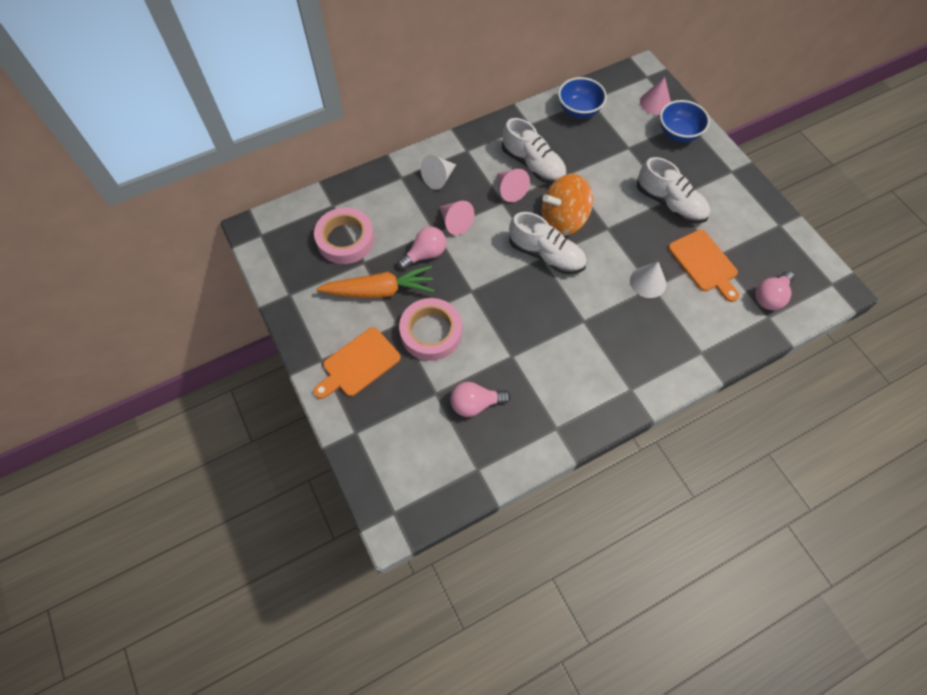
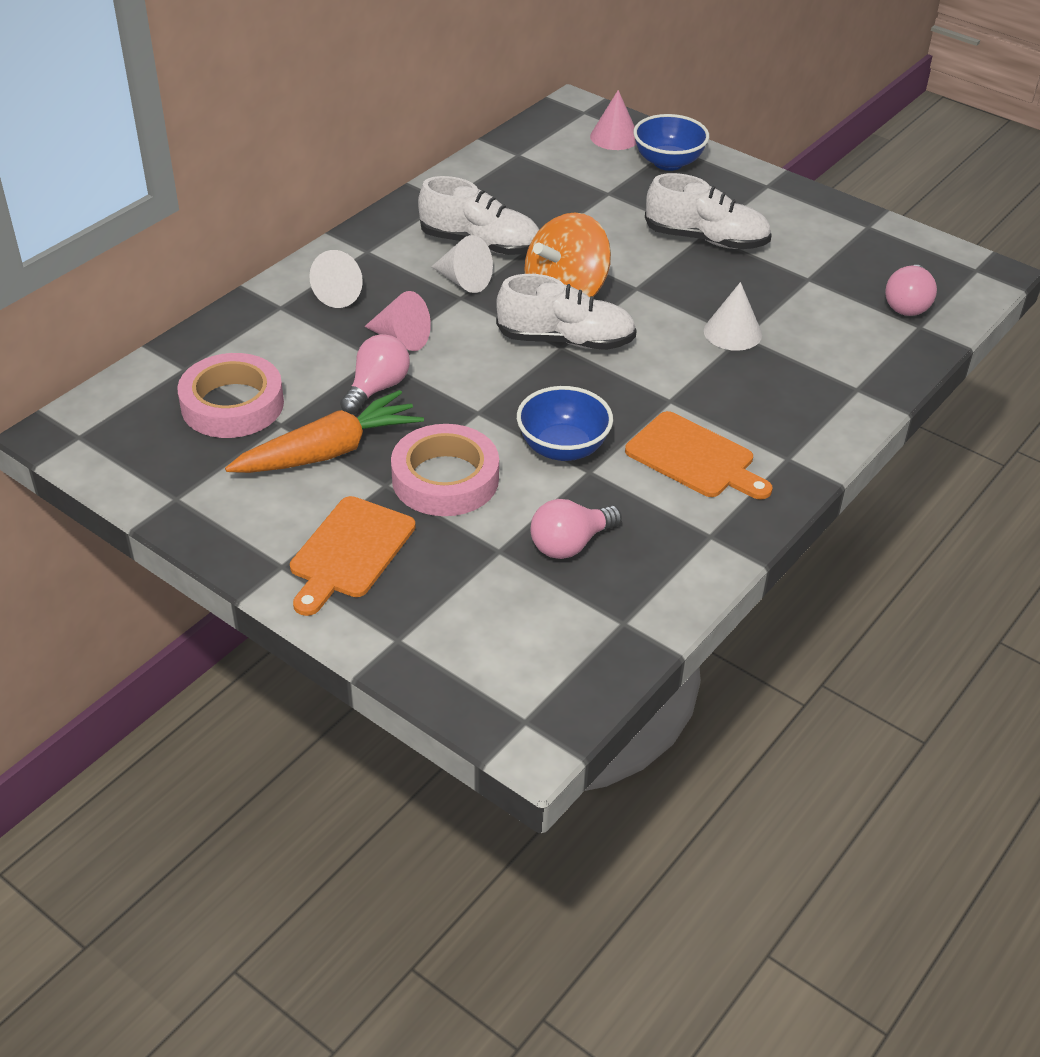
camera: 25 degrees left, 20 degrees down
(510, 190) = (464, 281): pink cone -> white cone
(579, 110) = (510, 169): blue bowl -> blue bowl (563, 448)
(704, 263) = (796, 292): orange cutting board -> orange cutting board (694, 458)

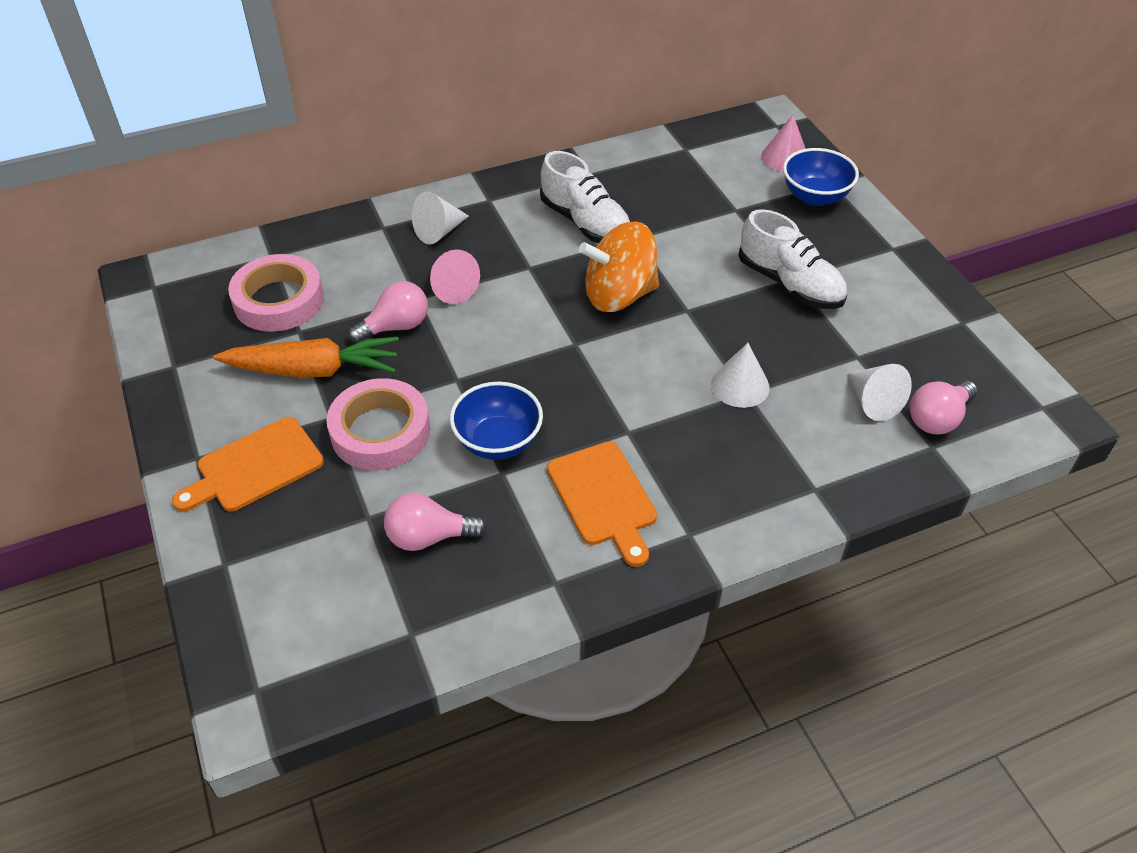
camera: 30 degrees right, 5 degrees up
(464, 281) = (544, 253): white cone -> white cone (873, 402)
(566, 340) = (584, 339): white shoe -> none

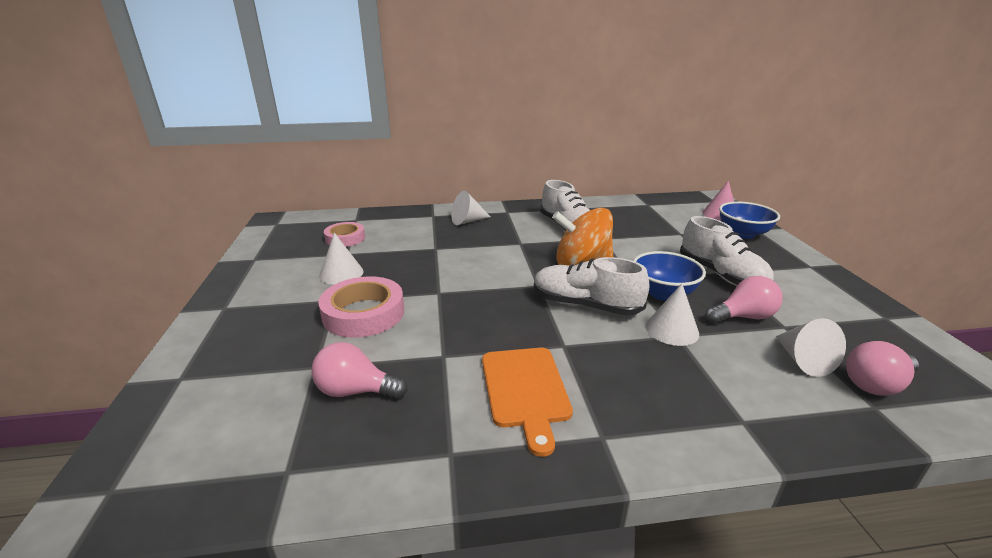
camera: 15 degrees right, 20 degrees down
(254, 467) = (258, 319): orange cutting board -> none
(278, 300) = (345, 238): pink tape -> pink tape, size x0.63
(313, 370) = (341, 273): orange carrot -> white cone
(396, 327) = (412, 260): pink light bulb -> pink light bulb (743, 317)
(451, 288) = (461, 246): pink cone -> none
(498, 441) = (450, 334): blue bowl -> blue bowl (663, 293)
(639, 366) = (585, 305): none -> white shoe

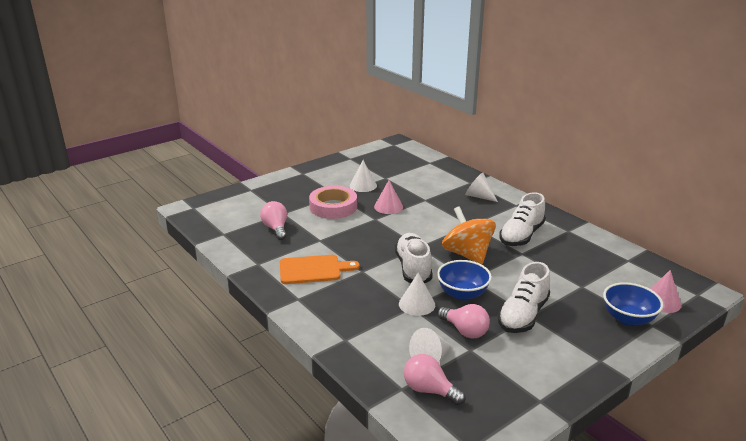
camera: 60 degrees right, 0 degrees up
(345, 238) = (402, 170): pink tape -> none
(420, 274) = (388, 207): none -> pink cone
(525, 390) = (313, 270): orange cutting board -> orange cutting board turned 150 degrees counterclockwise

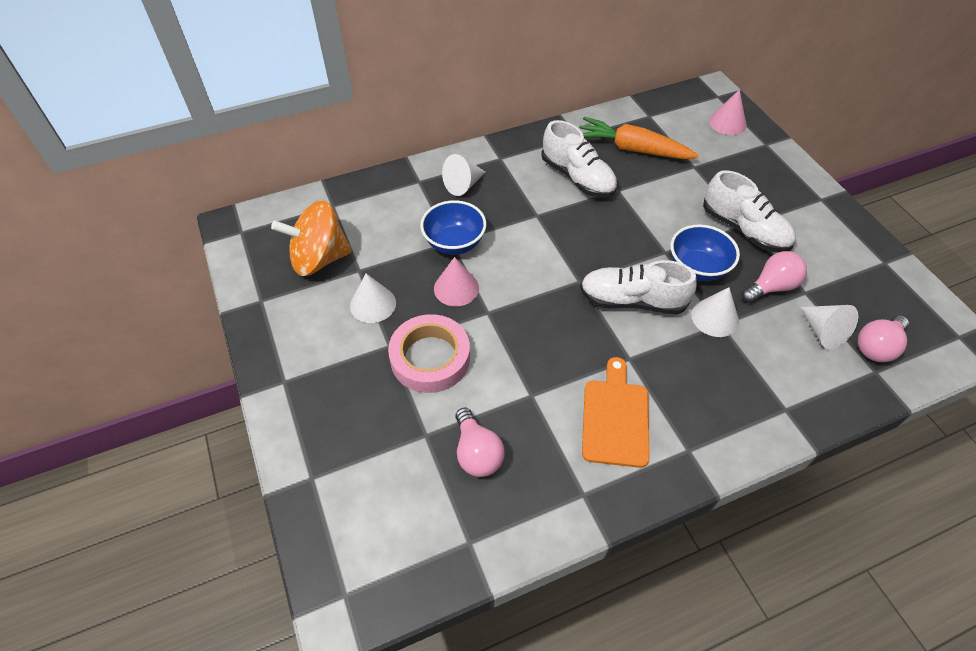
camera: 75 degrees left, 25 degrees up
(276, 229) = (477, 453): pink light bulb -> pink light bulb turned 105 degrees counterclockwise
(467, 254) = (610, 239): orange spinning top -> orange spinning top (319, 259)
(576, 255) = (632, 149): none -> orange carrot
(628, 319) = (755, 155): blue bowl -> blue bowl (454, 243)

